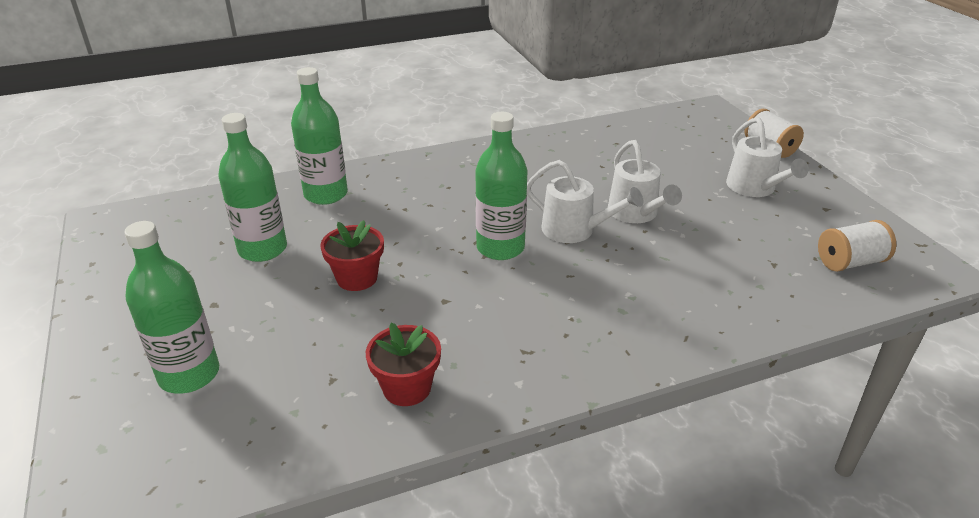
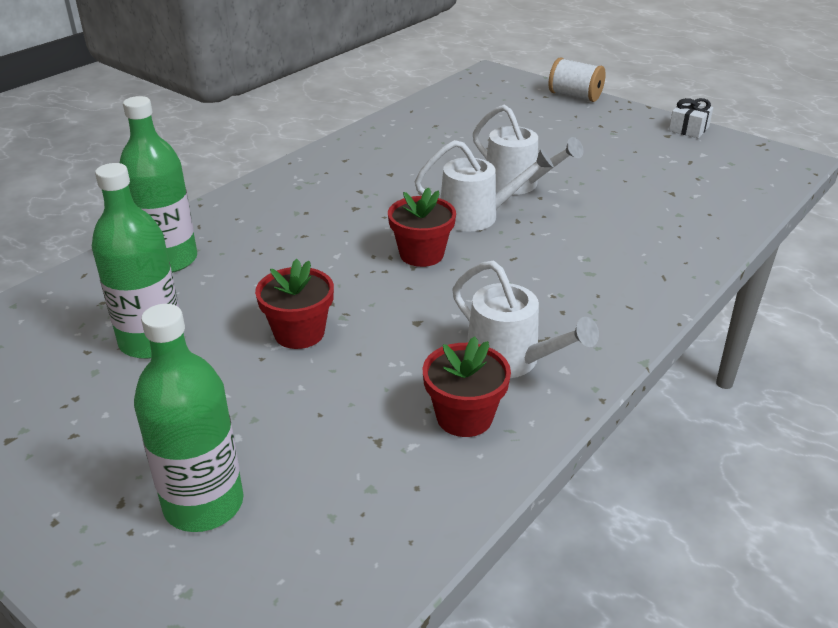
camera: 30 degrees left, 0 degrees up
(500, 248) = (421, 254): green bottle -> red flower pot
(754, 188) = (596, 134): white watering can -> white watering can (510, 360)
(850, 262) = (726, 173): white spool -> none
(855, 208) = (688, 129): none -> white gift

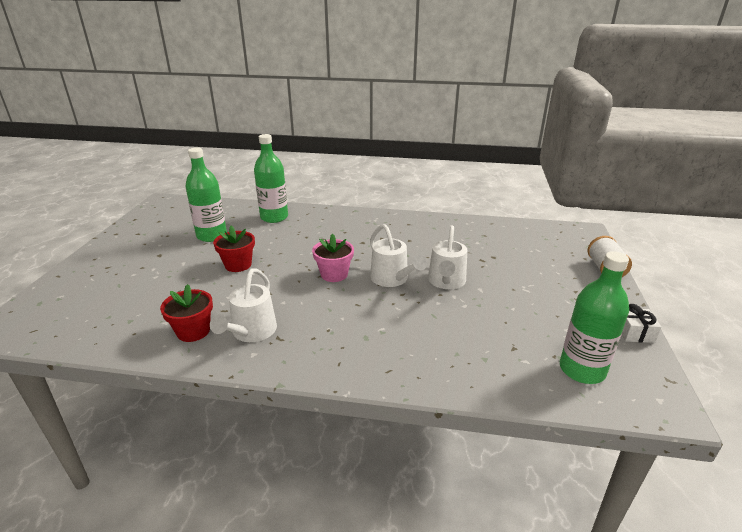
camera: 60 degrees right, 5 degrees down
(204, 504) = (110, 284): green bottle -> green bottle (582, 370)
(421, 254) = (334, 274): red flower pot -> pink flower pot

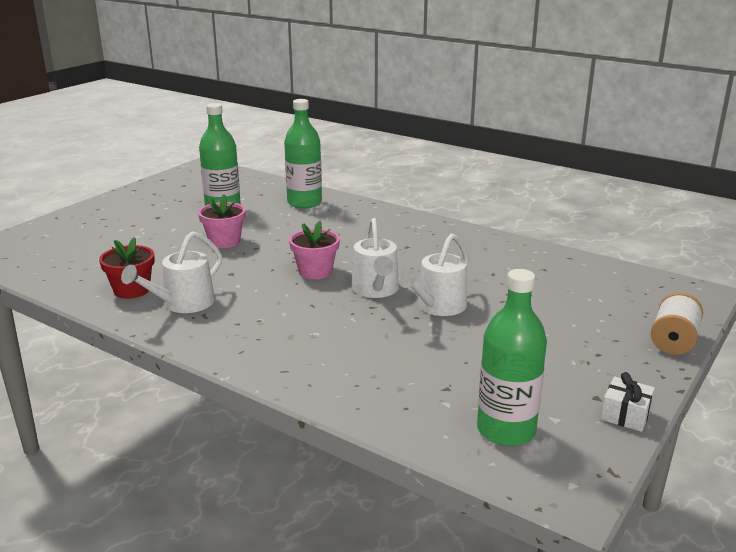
camera: 25 degrees right, 5 degrees down
(238, 265) = (224, 241): red flower pot -> pink flower pot

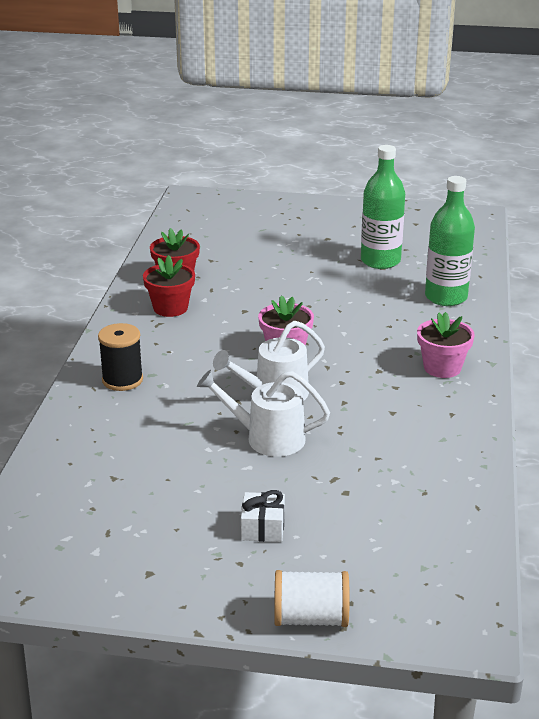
camera: 65 degrees right, 5 degrees up
(183, 304) = (170, 308): white watering can -> red flower pot
(224, 241) = (306, 286): pink flower pot -> pink flower pot (442, 368)
(285, 352) = (122, 380): none -> black spool
(506, 430) = (62, 525): green bottle -> none
(625, 415) = (126, 596): white gift -> white gift (263, 528)

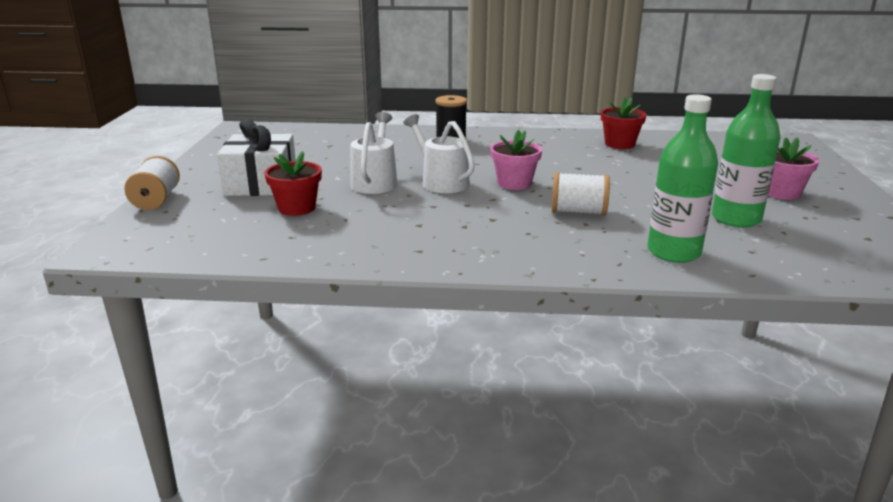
camera: 85 degrees right, 5 degrees down
(170, 308) = (566, 145): red flower pot -> red flower pot (297, 208)
(263, 528) = (261, 184): white gift -> white gift, size x2.01
(363, 325) = (578, 212): none -> white spool
(442, 368) = (508, 247): pink flower pot -> pink flower pot (781, 193)

